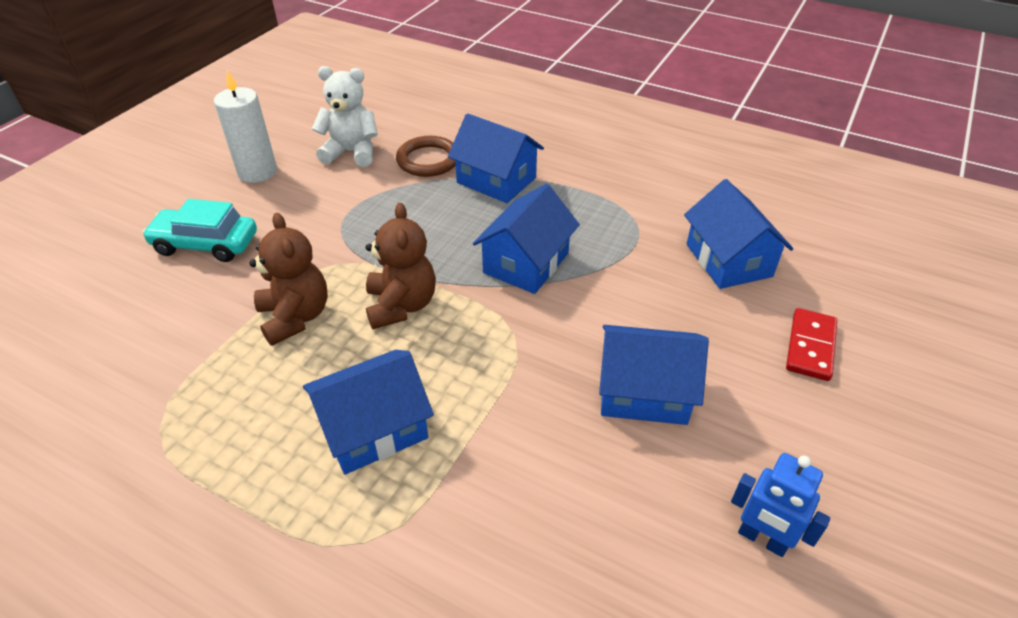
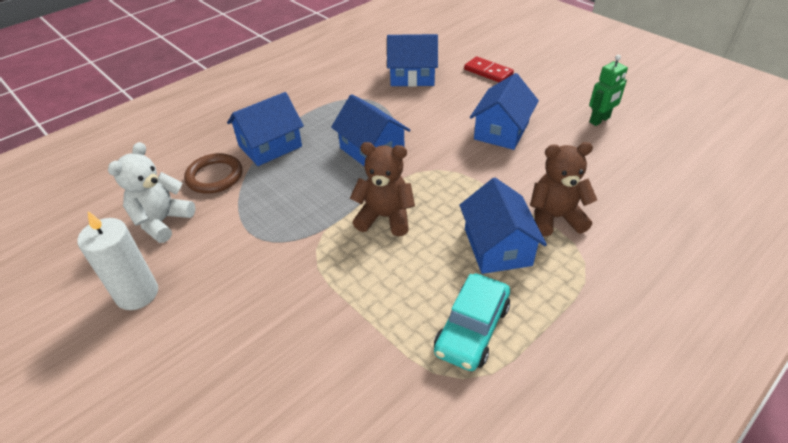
camera: 70 degrees left, 0 degrees up
(205, 244) = (231, 341): turquoise car -> turquoise car (472, 329)
(295, 317) = (369, 280): brown teddy bear -> brown teddy bear (555, 218)
(762, 539) = (599, 120): blue robot -> green robot

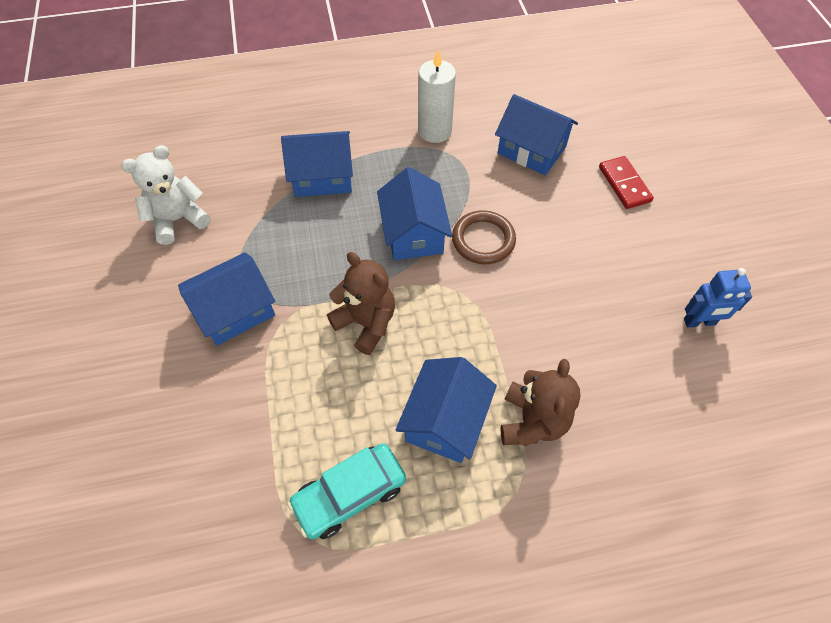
camera: 30 degrees right, 15 degrees up
(137, 294) = (115, 288): white candle -> white candle (435, 131)
(214, 176) = (251, 189): brown ring -> brown ring (483, 240)
(501, 131) = (569, 277): blue house -> blue house (235, 310)
(555, 218) = (532, 421): brown teddy bear -> brown teddy bear turned 75 degrees clockwise
(599, 120) = (699, 322): green robot -> blue robot

